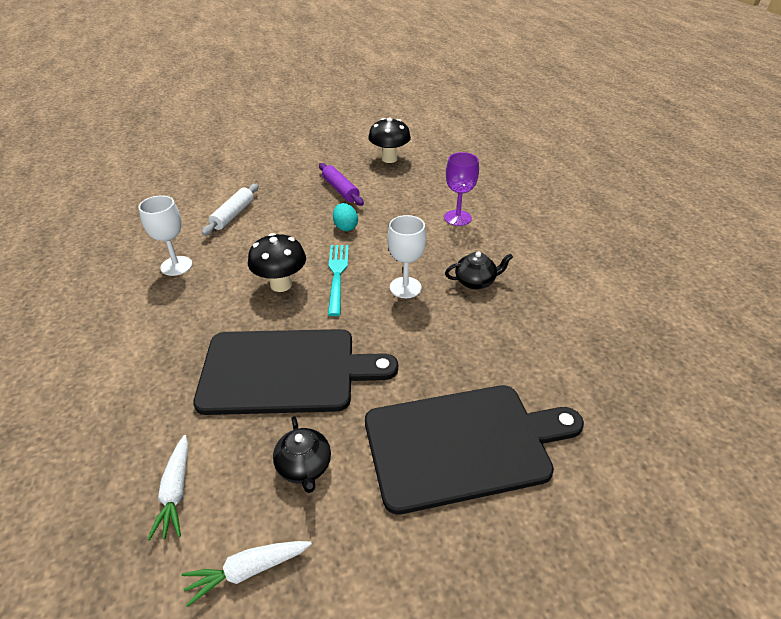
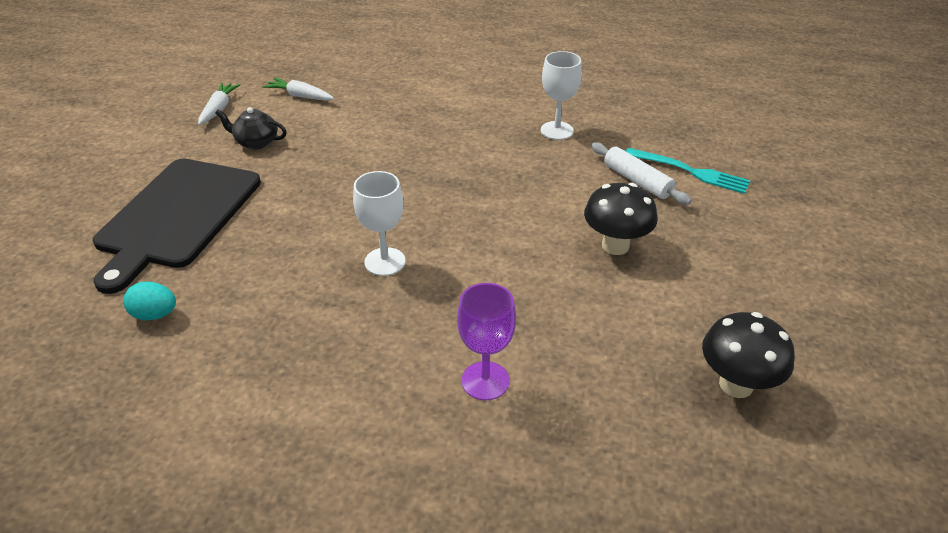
camera: 120 degrees right, 0 degrees up
(281, 285) = (470, 181): black mushroom -> black mushroom (615, 246)
(286, 370) = (352, 156): black cutting board -> none
(337, 275) = (452, 221): turquoise fork -> turquoise fork (690, 171)
(340, 190) = (650, 286): purple rolling pin -> none
(345, 227) = (545, 258): turquoise egg -> turquoise egg (155, 314)
(475, 282) = (338, 324): black teapot -> none

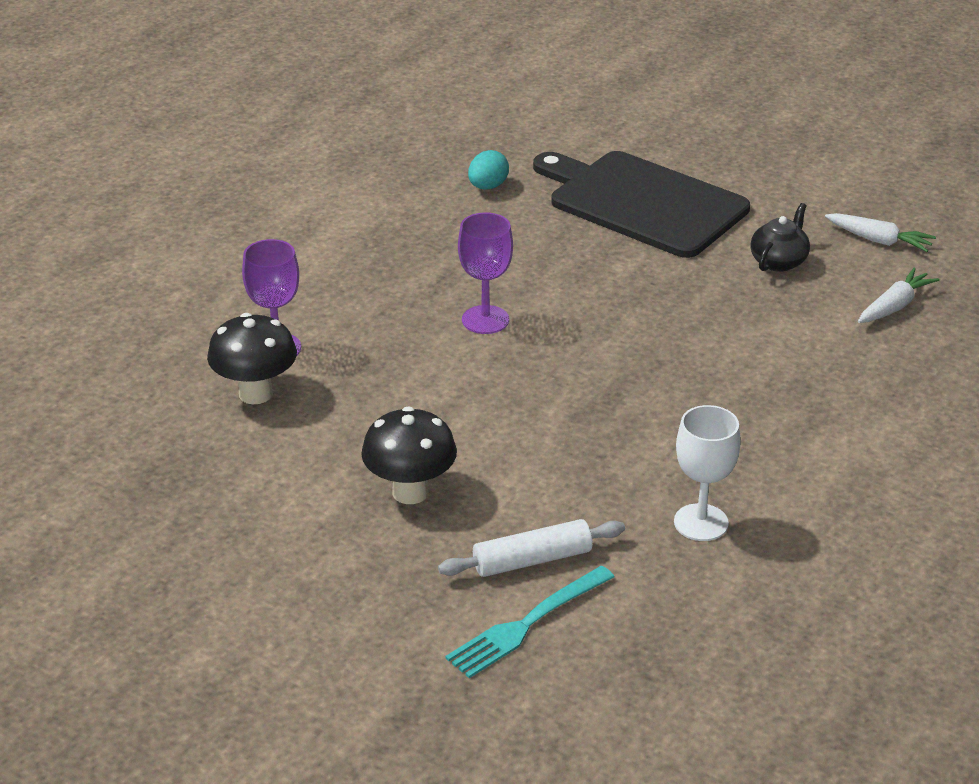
camera: 110 degrees right, 5 degrees down
(385, 262) = (485, 320): white goblet -> purple goblet
(735, 384) = (153, 501): black mushroom -> black mushroom (255, 393)

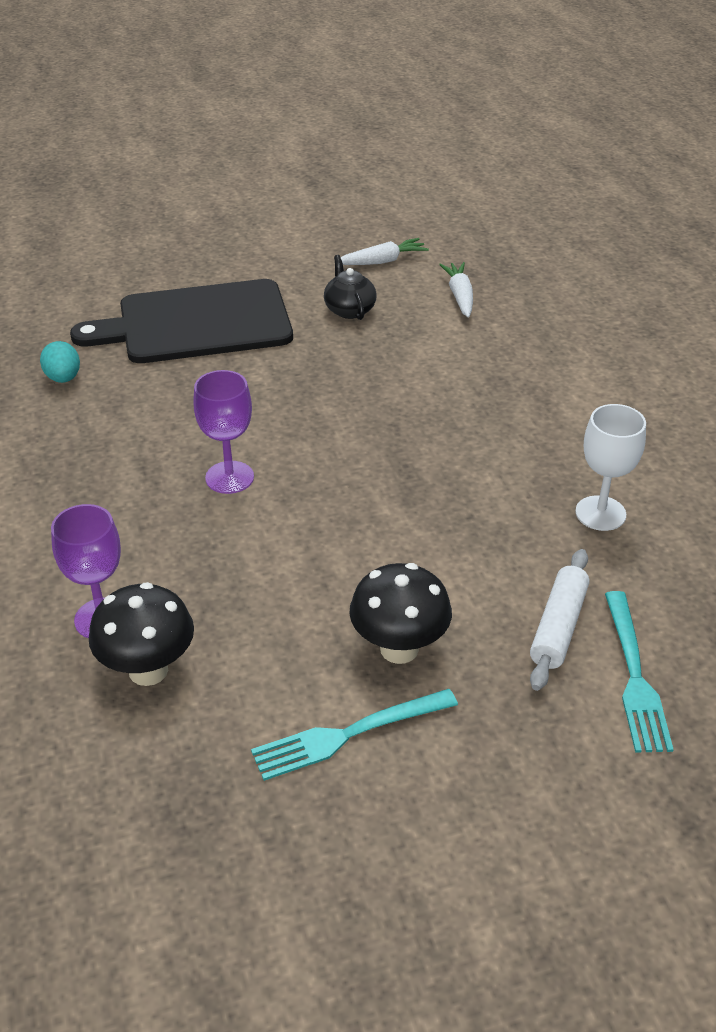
camera: 50 degrees left, 5 degrees up
(301, 510) = (348, 734): none -> turquoise fork

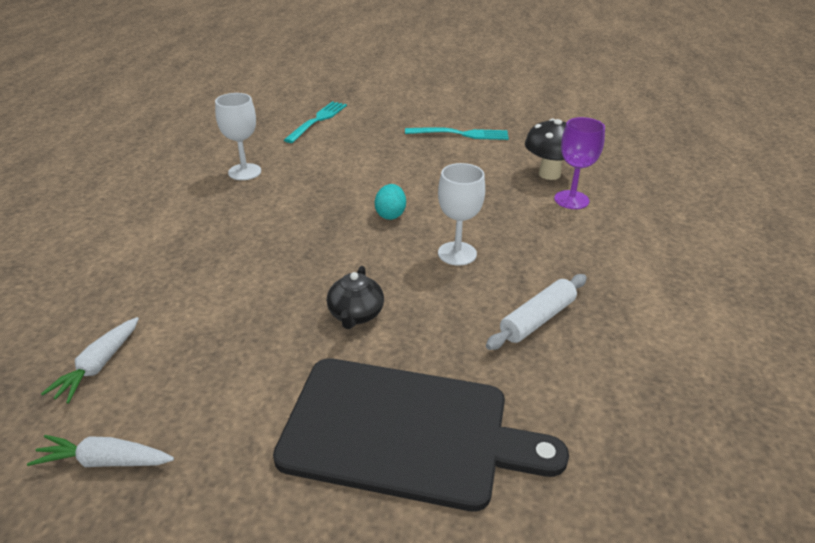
camera: 155 degrees left, 5 degrees down
(63, 378) = (582, 399): turquoise egg -> turquoise egg (390, 214)
(229, 477) = (457, 253): purple goblet -> white goblet
(349, 310) = (225, 389): black teapot -> black teapot (355, 315)
(399, 649) = (414, 151): black mushroom -> none
(558, 627) = (329, 140): white rolling pin -> white rolling pin (537, 319)

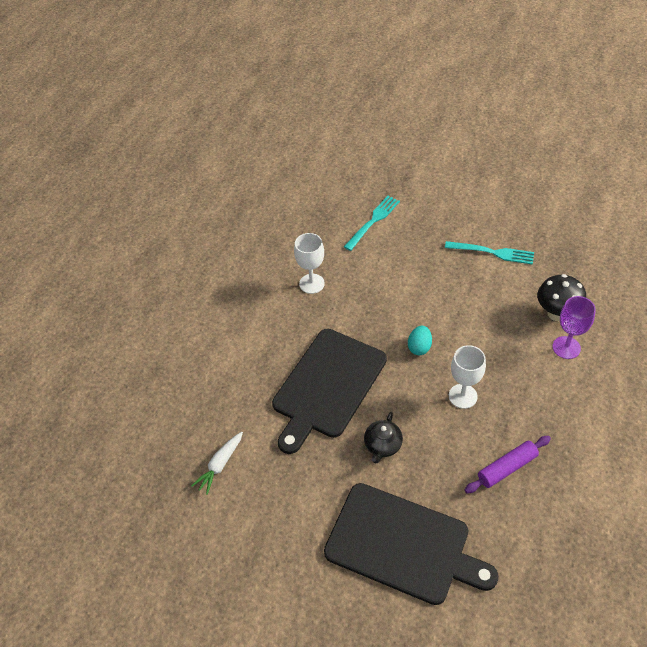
camera: 15 degrees right, 15 degrees up
(104, 461) = (229, 536): white carrot -> none
(270, 261) = (327, 386): none -> black cutting board
(537, 319) = (507, 468): white rolling pin -> purple rolling pin

